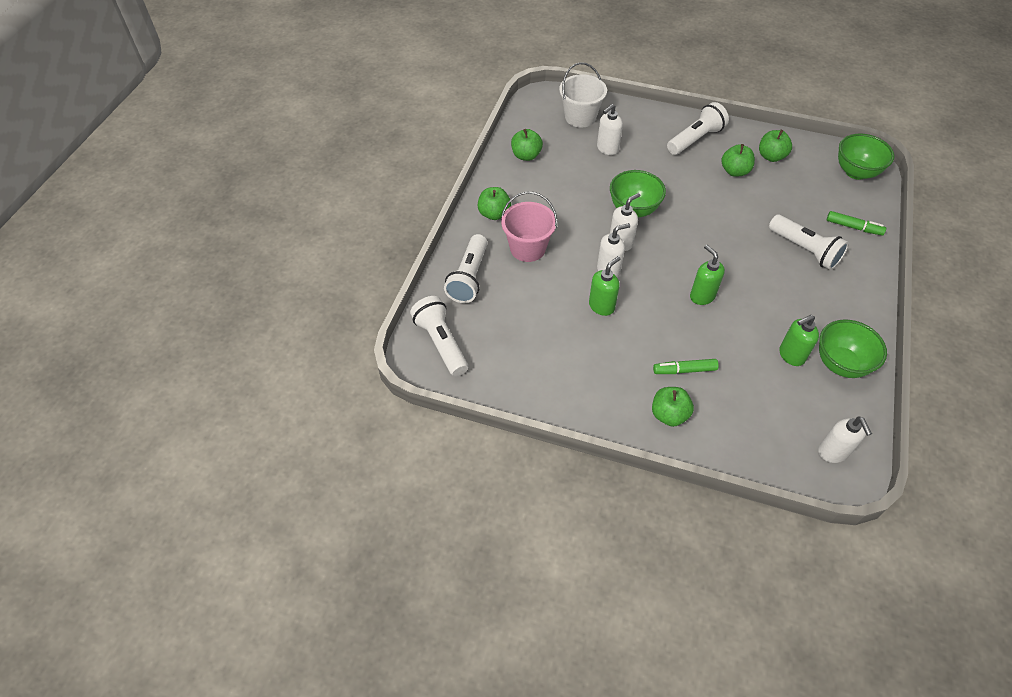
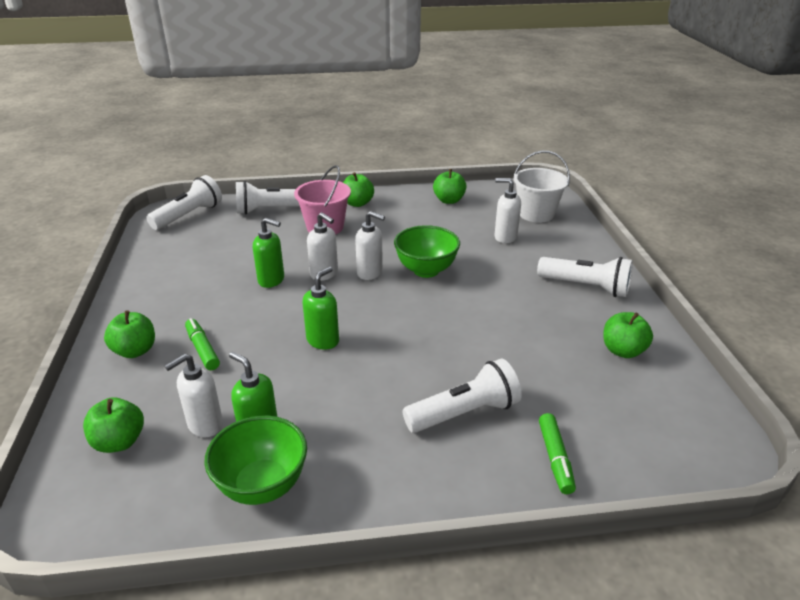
camera: 65 degrees right, 20 degrees down
(734, 171) = (560, 326): green apple -> green apple (119, 442)
(805, 250) = (464, 413): white flashlight -> white flashlight turned 135 degrees counterclockwise
(833, 452) = (98, 502): white soap dispenser -> white soap dispenser (205, 425)
(856, 172) = (685, 442): green bowl -> none

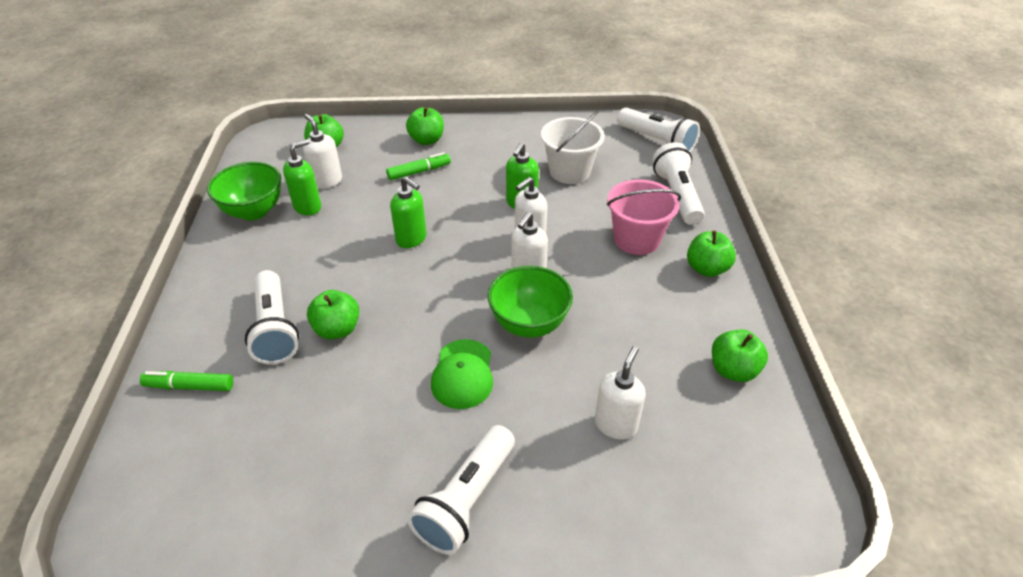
camera: 95 degrees right, 10 degrees up
(484, 296) = (463, 374): none -> green cap
(536, 214) = (701, 486): white bucket -> white bucket (569, 171)
(623, 351) = (315, 500): green apple -> green apple (337, 329)

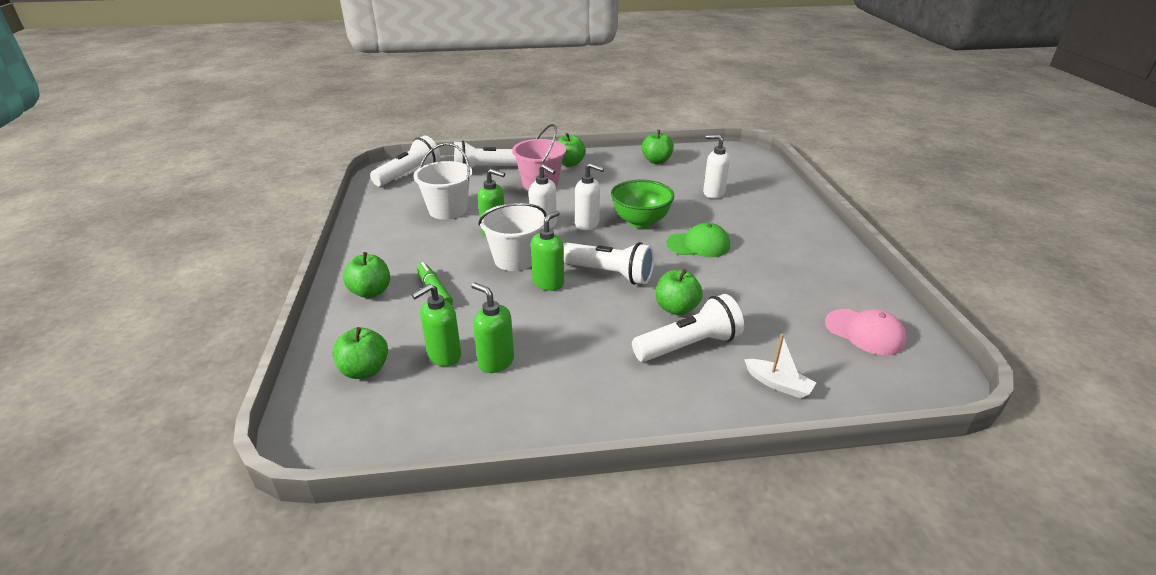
camera: 95 degrees left, 10 degrees down
(190, 386) = (778, 384): green marker -> white boat
(226, 502) = (864, 332): none -> pink cap
(254, 211) = (504, 407): green bowl -> none
(327, 181) = (444, 356): white soap dispenser -> green soap dispenser
(461, 218) = (515, 259): none -> white bucket
(466, 500) = (794, 236): white flashlight -> white flashlight (609, 274)

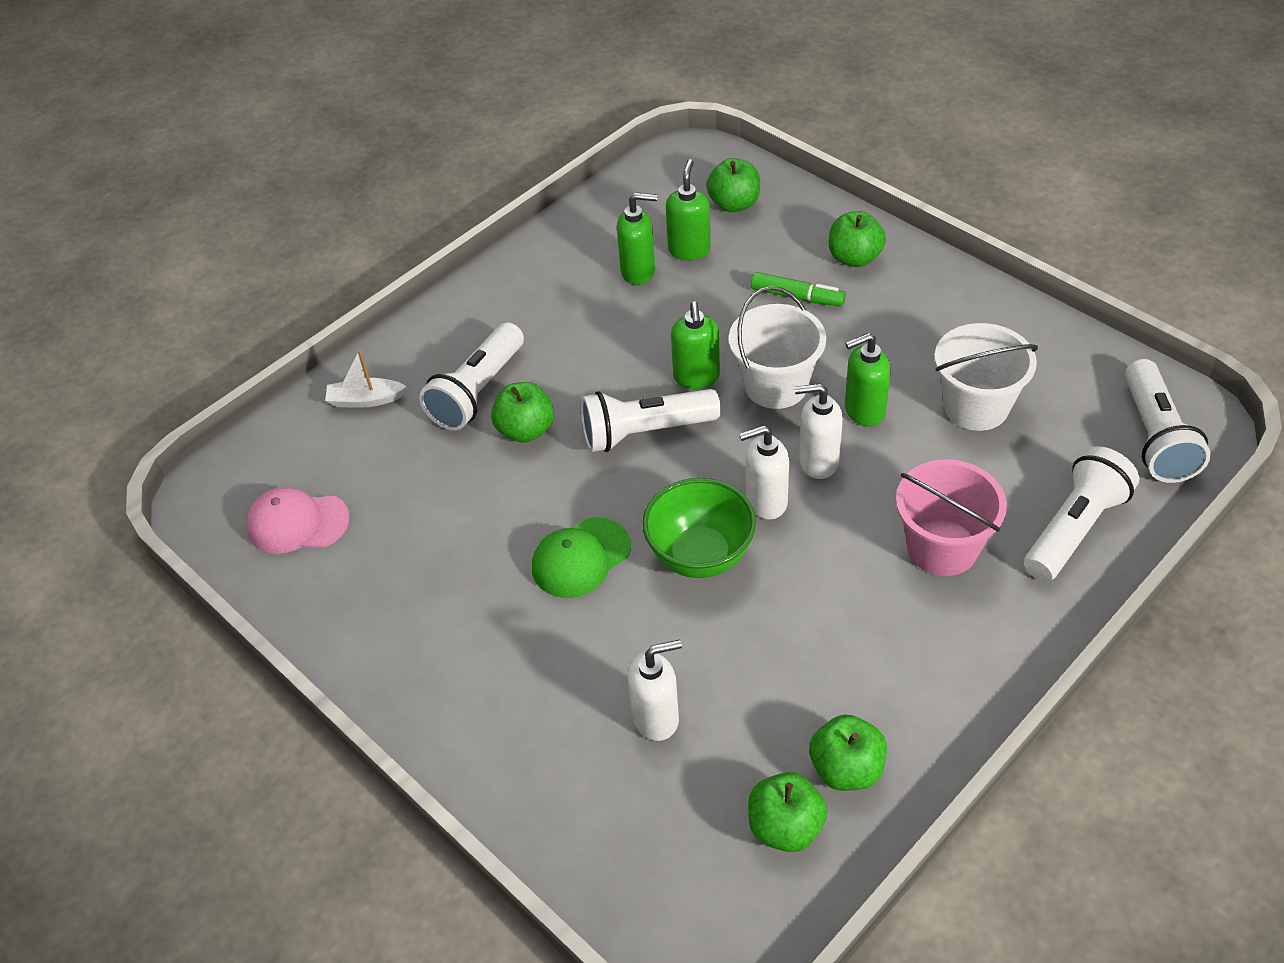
camera: 145 degrees right, 15 degrees up
(569, 163) = (979, 643): green apple -> green apple (785, 827)

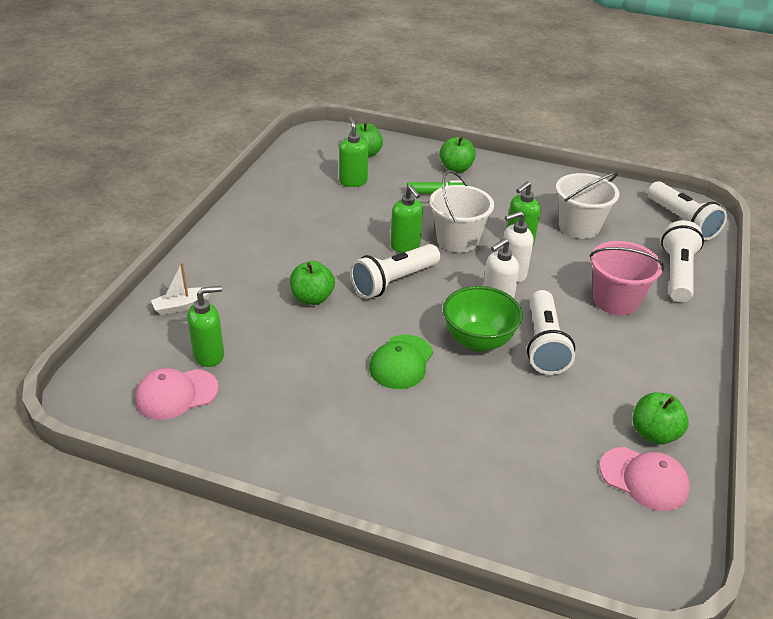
camera: 30 degrees left, 10 degrees down
(477, 391) = (263, 284): white flashlight -> white flashlight (544, 344)
(638, 271) = (328, 198): green soap dispenser -> green soap dispenser (209, 355)
(656, 718) = (518, 441): white soap dispenser -> none
(785, 827) = (644, 479): green apple -> pink cap

